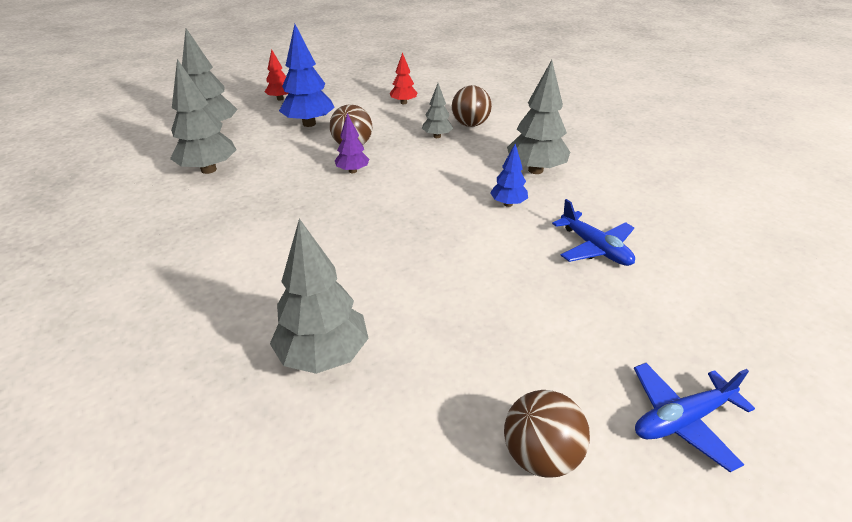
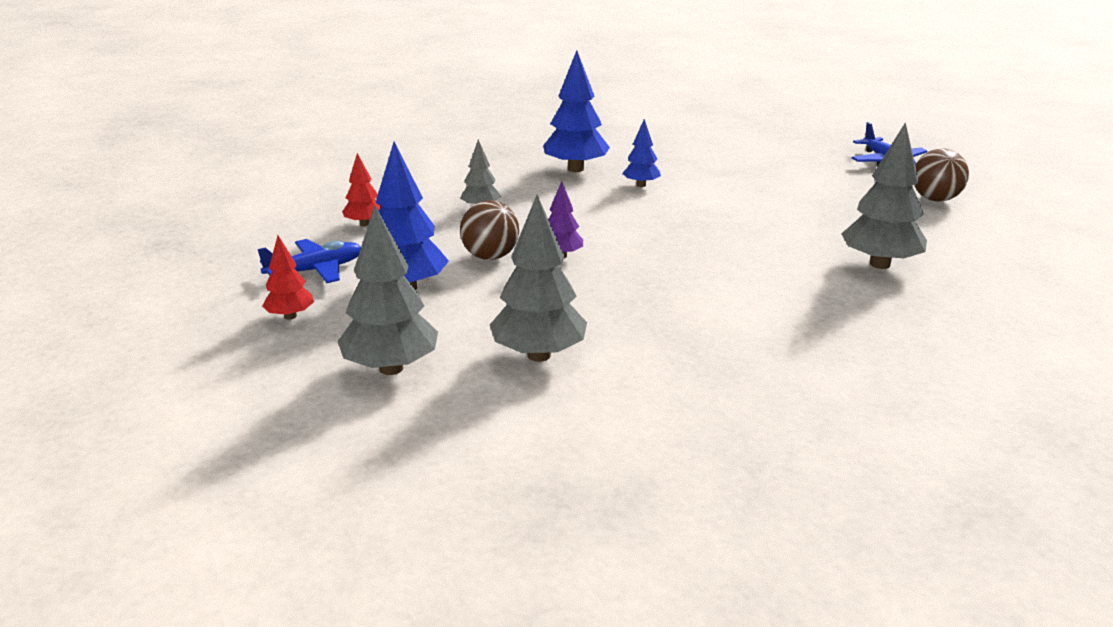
camera: 85 degrees left, 10 degrees down
(470, 124) = (454, 190): brown ball -> none
(535, 170) = (575, 169): grey tree -> blue tree
(595, 248) = (711, 162): blue plane -> blue plane (315, 270)

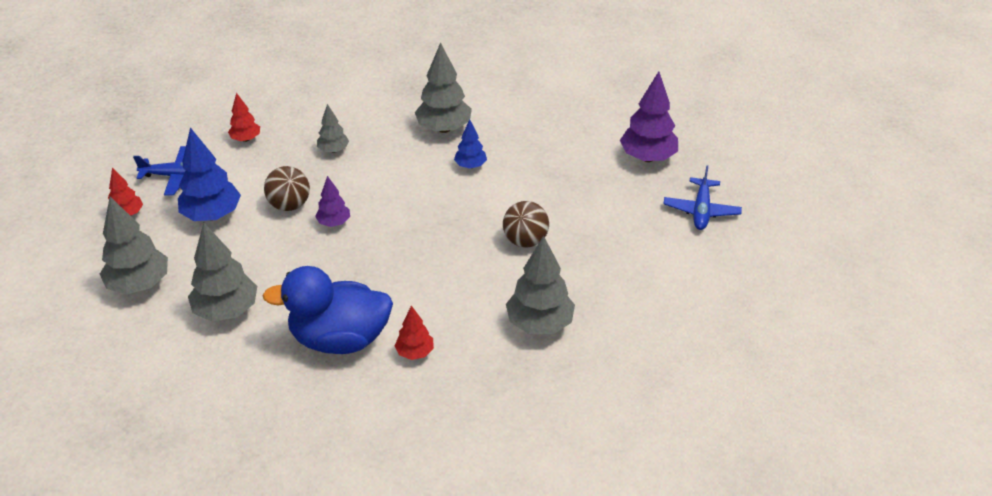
camera: 30 degrees right, 15 degrees up
(575, 169) = (444, 128): blue tree -> grey tree
(705, 335) = (340, 339): none -> blue duck
(790, 144) = (647, 157): none -> purple tree
(799, 320) = (415, 352): none -> red tree
(935, 199) = (680, 271): brown ball -> brown ball (525, 240)

